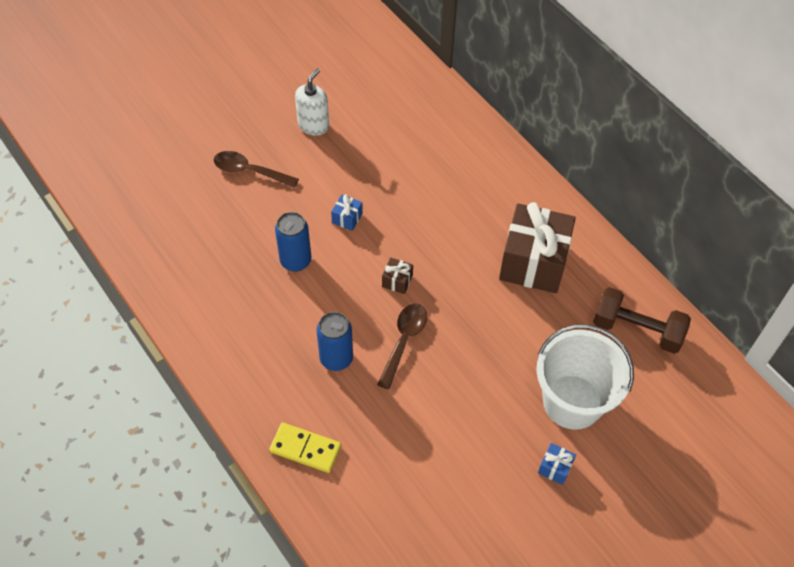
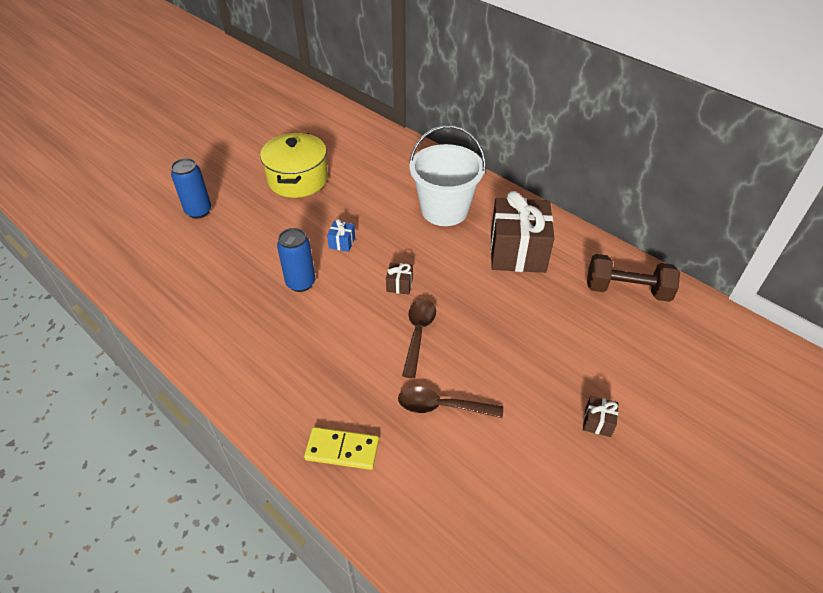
camera: 10 degrees left, 10 degrees down
(250, 171) = (246, 220): brown spoon -> brown spoon (442, 407)
(313, 125) = (298, 179): white soap dispenser -> yellow pot
(336, 358) = (356, 359): blue can -> blue can (198, 211)
(555, 468) = (597, 422): blue gift -> brown gift
(572, 402) = (592, 359): white bucket -> white bucket (444, 210)

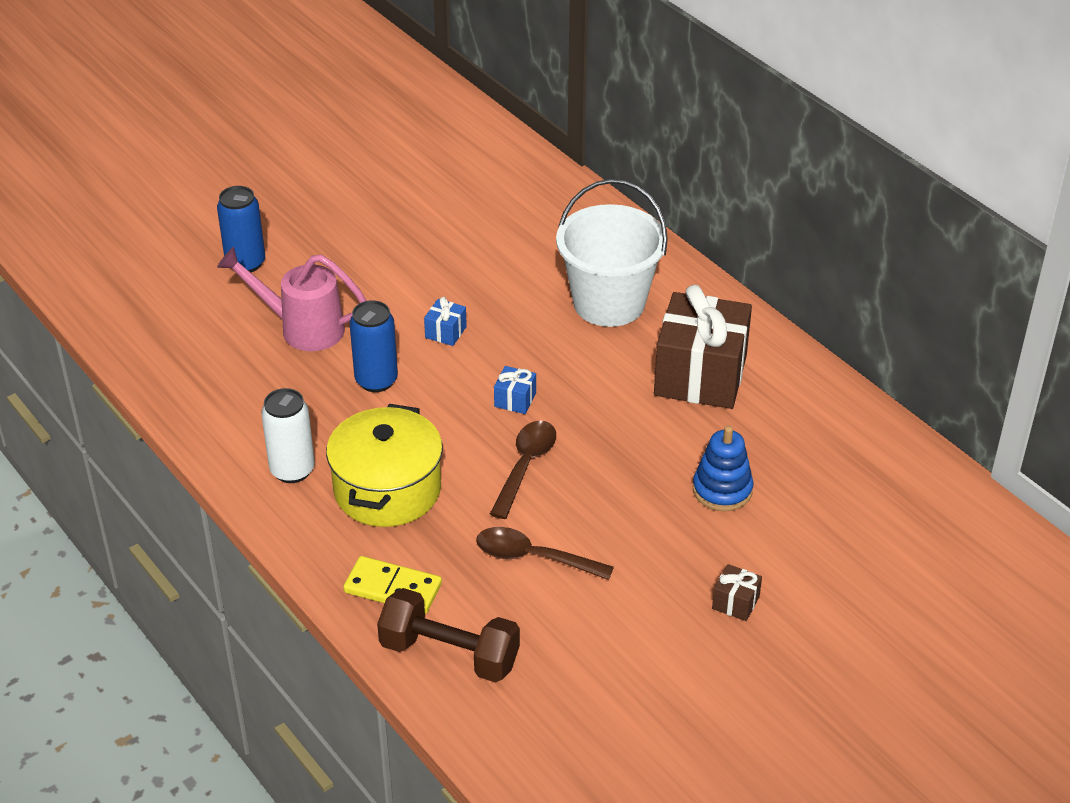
camera: 10 degrees right, 5 degrees down
(242, 252) = (301, 328): none -> pink watering can
(250, 360) = (292, 470): none -> white can
(298, 179) = (398, 232): yellow pot -> yellow pot (387, 489)
(399, 285) = (515, 400): brown gift -> blue gift
(558, 333) = (722, 490): none -> blue stacking toy
(627, 290) = (843, 447): brown dumbbell -> brown dumbbell (449, 654)

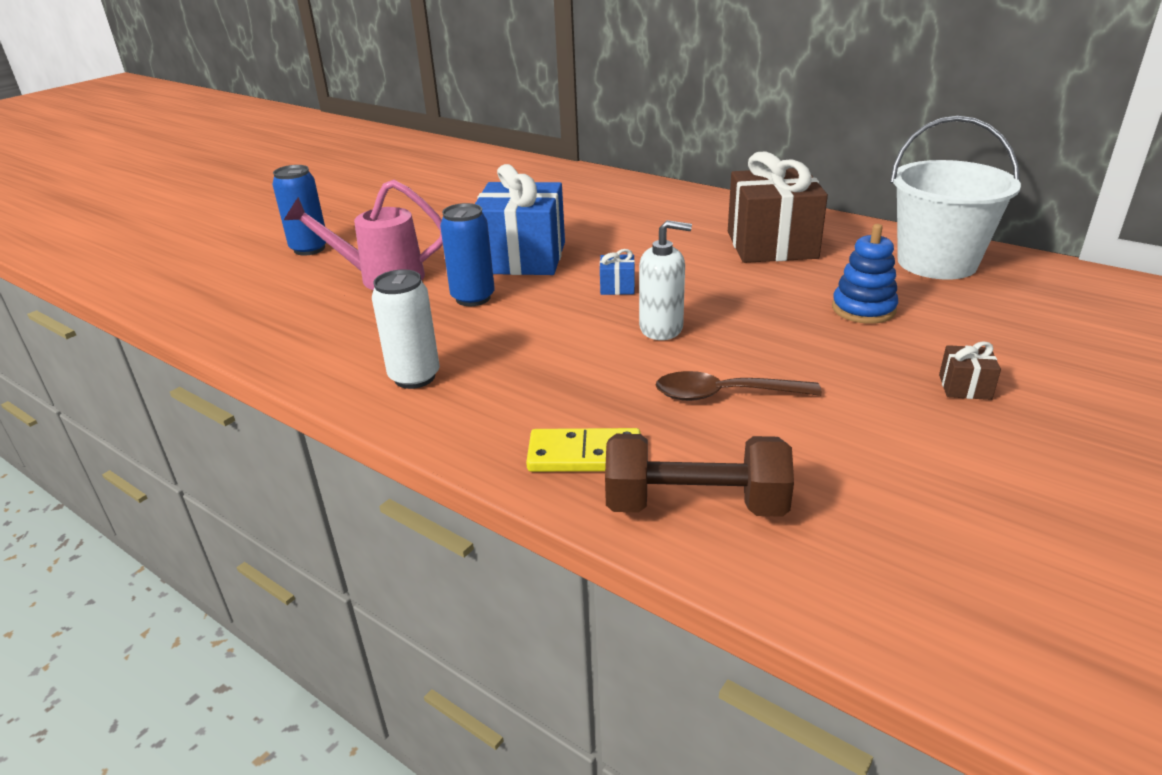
camera: 15 degrees left, 10 degrees down
(387, 489) = (529, 372): yellow pot -> none
(445, 332) = (522, 258): blue gift -> blue gift, size x2.49
(525, 466) = (661, 328): brown spoon -> white soap dispenser
(609, 303) = (656, 219): white bucket -> white bucket (936, 263)

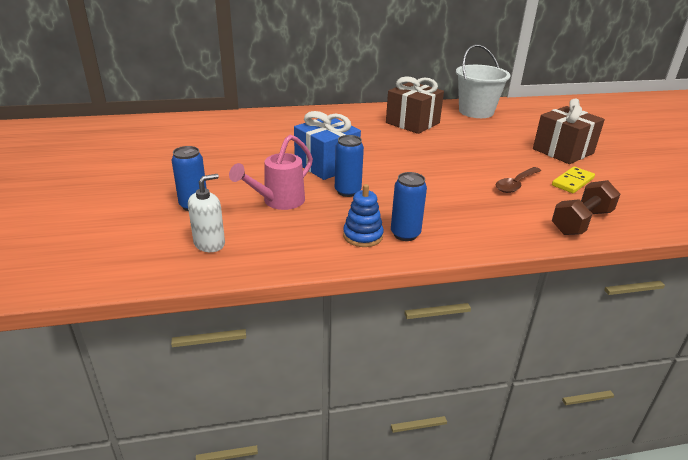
camera: 50 degrees left, 0 degrees up
(414, 377) = (405, 234): white can -> blue can
(585, 455) = (524, 226): yellow domino -> yellow domino (572, 182)
(617, 287) = (395, 161): blue gift -> none
(661, 328) = (447, 171): white soap dispenser -> white soap dispenser (209, 243)
(863, 309) = (490, 137): blue stacking toy -> blue stacking toy (363, 236)
(964, 387) = (563, 151): brown gift -> brown gift, size x2.49

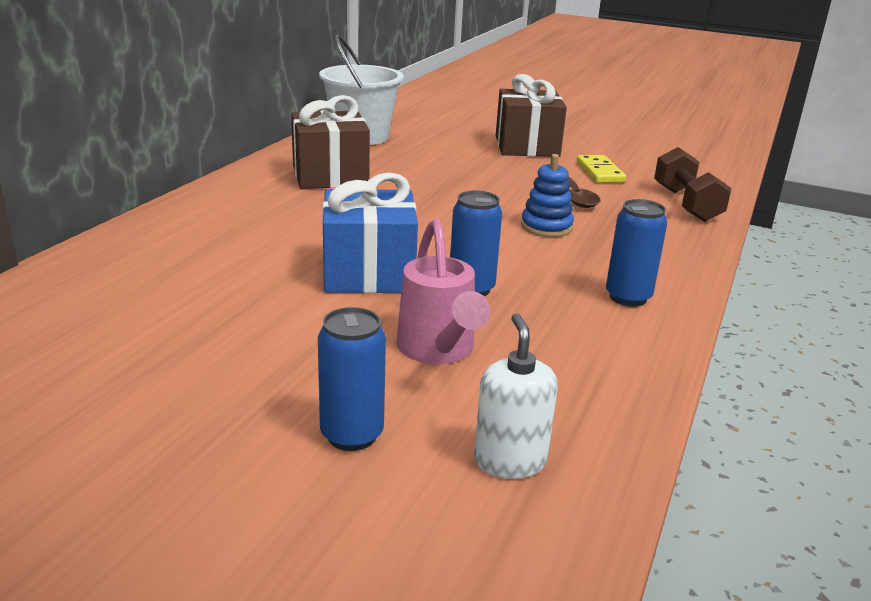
camera: 55 degrees left, 5 degrees down
(363, 236) = (607, 325): blue stacking toy -> blue stacking toy (546, 227)

